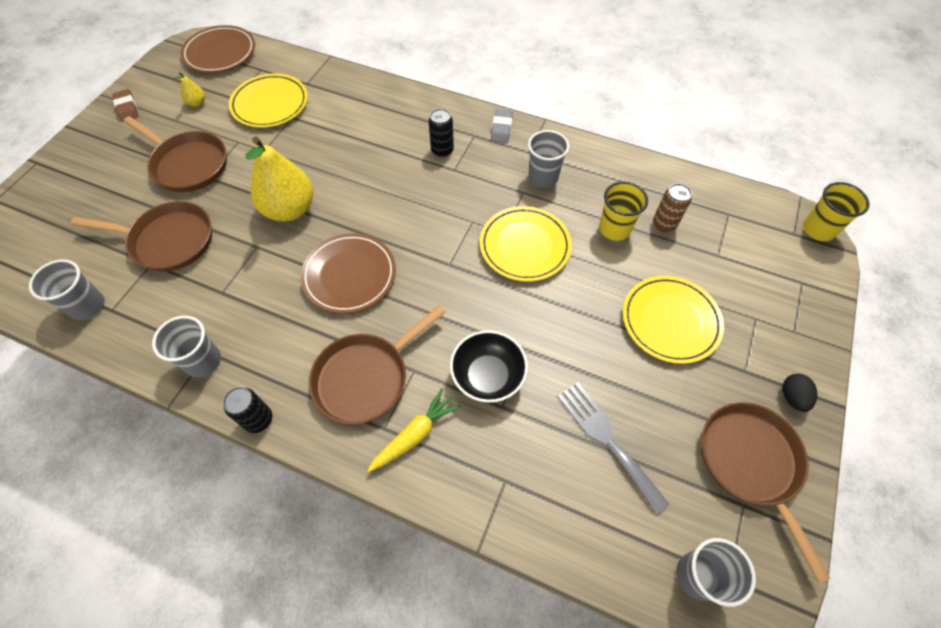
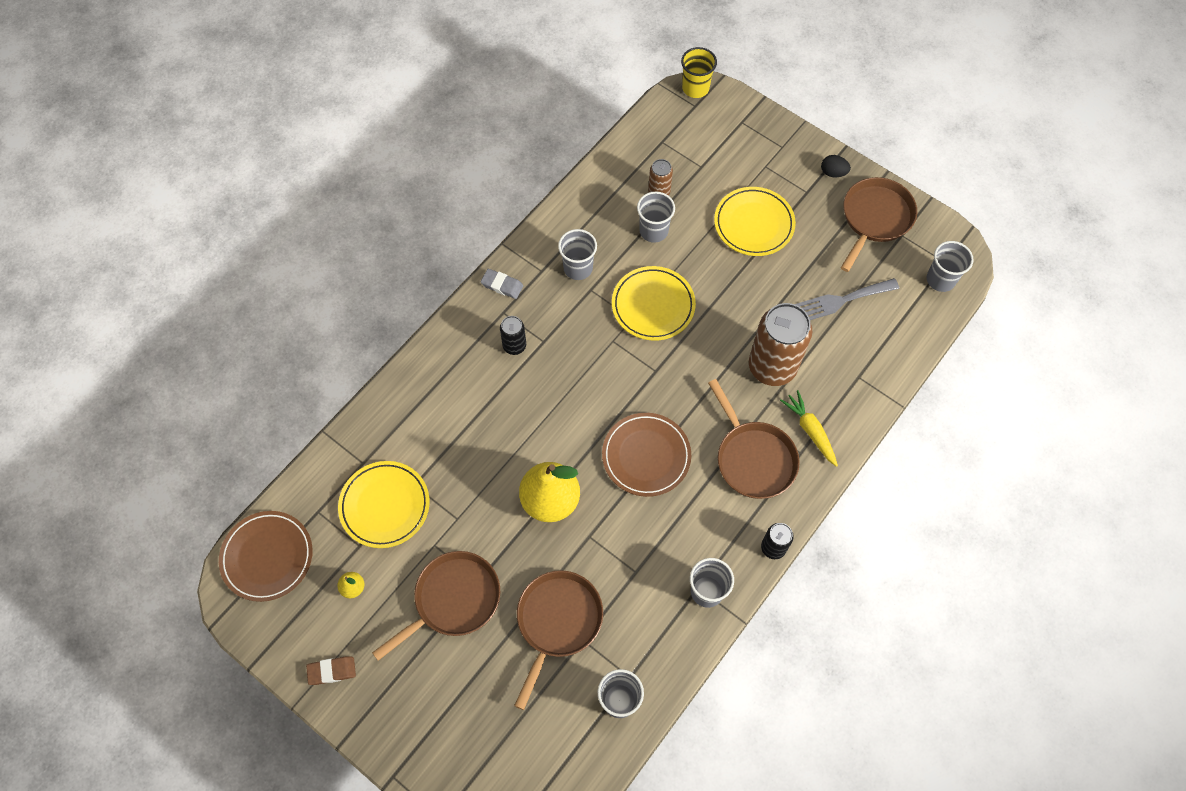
camera: 75 degrees left, 5 degrees up
(488, 376) = (772, 367): black bowl -> brown can
(614, 229) = (653, 231): yellow cup -> grey cup
(751, 463) = (875, 218): brown pan -> brown pan turned 120 degrees clockwise

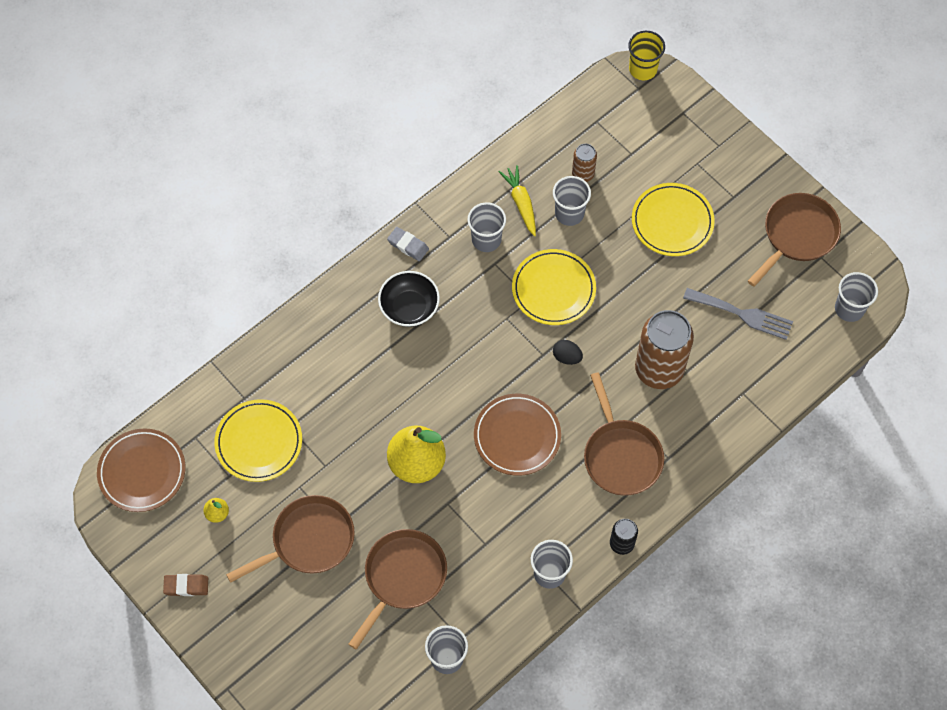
camera: 10 degrees right, 0 degrees up
(514, 346) = (409, 308): black can -> black bowl
(810, 430) = (682, 438): yellow carrot -> yellow carrot (521, 203)
(833, 173) = (765, 181): black egg -> black egg (567, 357)
(840, 301) = (742, 314): grey fork -> grey fork turned 150 degrees counterclockwise

